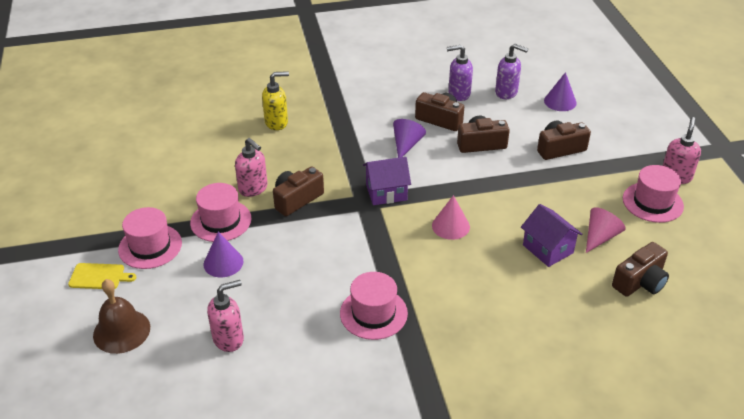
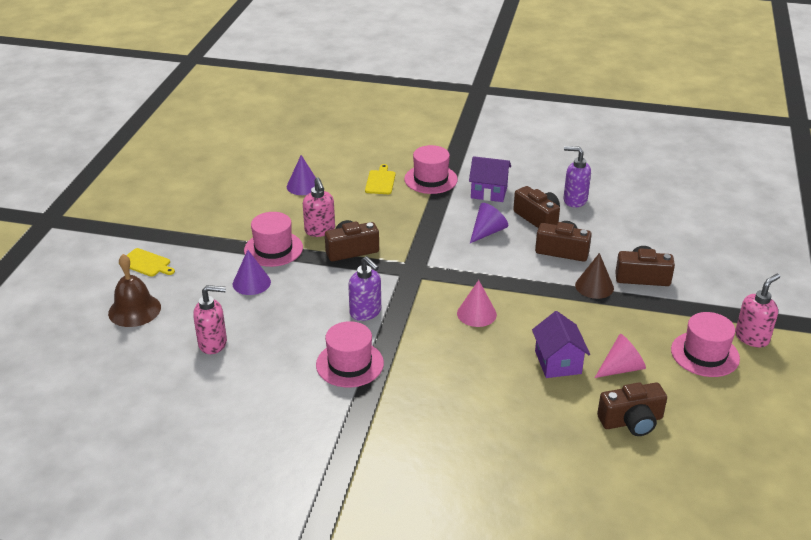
camera: 25 degrees right, 5 degrees down
(150, 246) = (202, 252): pink hat -> pink hat (430, 179)
(277, 122) = (380, 181): yellow soap dispenser -> yellow cutting board
(386, 192) = (437, 267): purple house -> purple house (489, 192)
(506, 92) = (626, 211): purple soap dispenser -> purple soap dispenser (366, 312)
(528, 169) = (594, 286): none -> brown cone
(560, 101) = (677, 234): purple cone -> purple cone (303, 186)

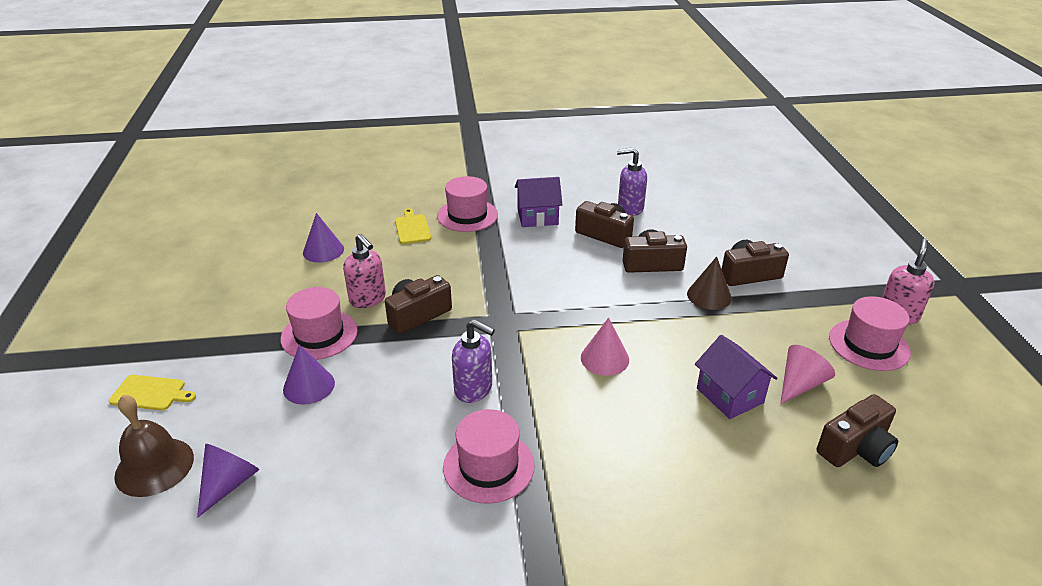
camera: 20 degrees left, 0 degrees up
(213, 343) = (290, 487): pink soap dispenser -> none
(487, 232) = (561, 260): purple cone -> purple cone (229, 484)

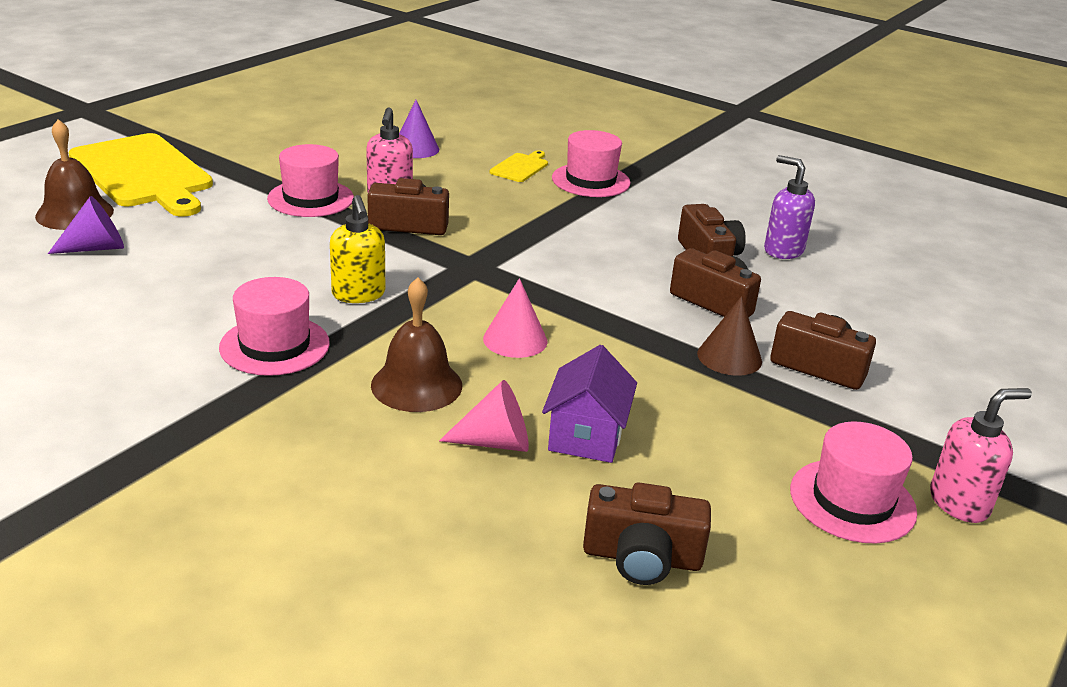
camera: 40 degrees right, 5 degrees down
(150, 393) = (143, 174): yellow cutting board -> yellow cutting board, size x2.33
(309, 386) = (245, 224): purple cone -> none
(474, 389) = (358, 294): purple soap dispenser -> yellow soap dispenser
(537, 217) = (661, 212): purple house -> none
(608, 429) = (416, 385): none -> brown bell
(800, 384) = (686, 476): pink cone -> pink cone (495, 442)

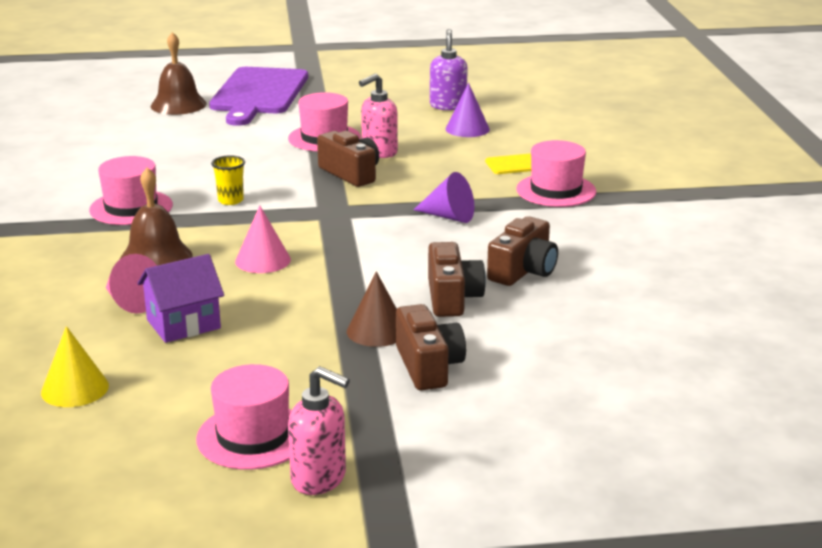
camera: 50 degrees right, 5 degrees down
(96, 248) = (151, 126): purple cone -> purple cone (449, 216)
(143, 174) = (258, 94): yellow cutting board -> purple cutting board
(358, 294) = (230, 200): yellow soap dispenser -> yellow cup
(642, 557) = (75, 389): brown camera -> yellow cone
(783, 250) = (601, 291): purple soap dispenser -> purple soap dispenser (448, 106)

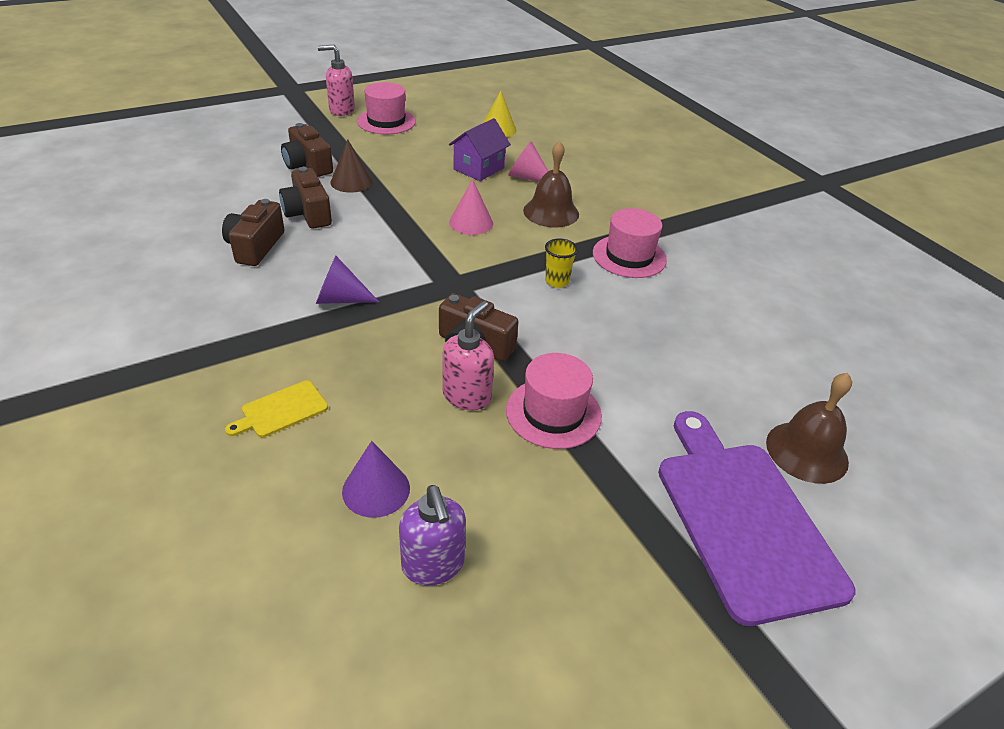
camera: 155 degrees right, 15 degrees up
(556, 190) = (231, 364): pink hat -> none

